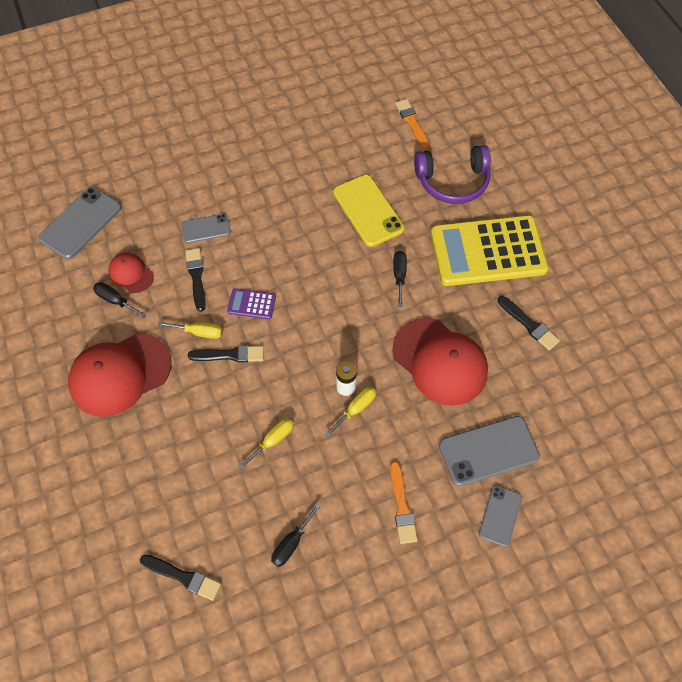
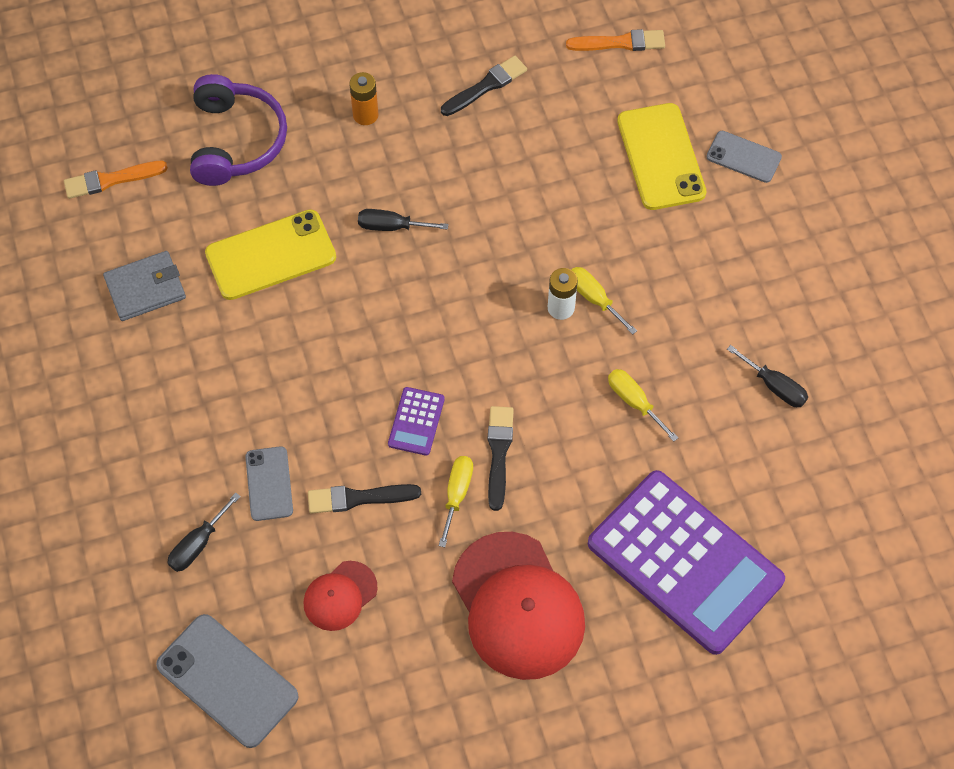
camera: 85 degrees left, 0 degrees up
(115, 300) = (387, 618): black screwdriver -> black screwdriver (198, 544)
(148, 480) = (685, 562): none -> purple calculator
(183, 577) = (817, 516): black brush -> none
(336, 150) = (145, 288): none -> grey wallet
(402, 506) = (729, 259): orange brush -> orange brush (620, 43)
(440, 361) = (531, 194): red cap -> none
(488, 251) = (365, 115): yellow calculator -> orange battery
(488, 451) = (661, 157): grey phone -> yellow phone

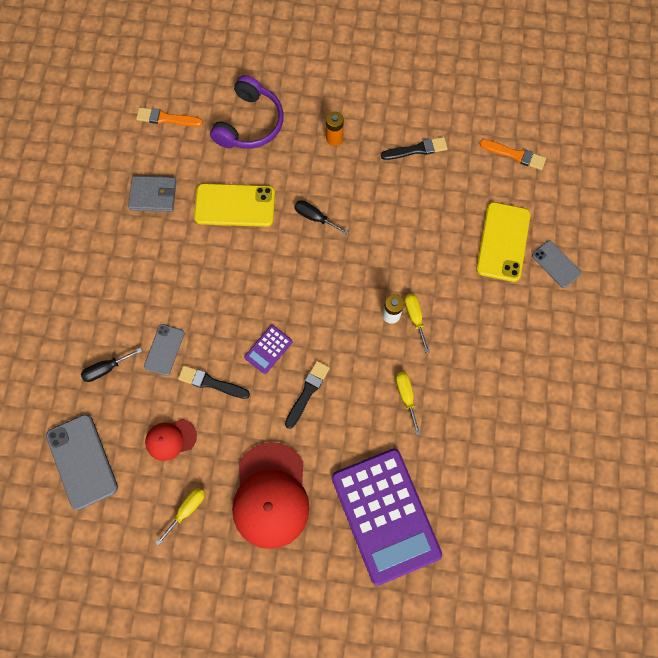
camera: 25 degrees right, 10 degrees up
(457, 494) = (269, 407): yellow screwdriver -> yellow screwdriver (187, 510)
(774, 386) = (499, 426): black screwdriver -> none

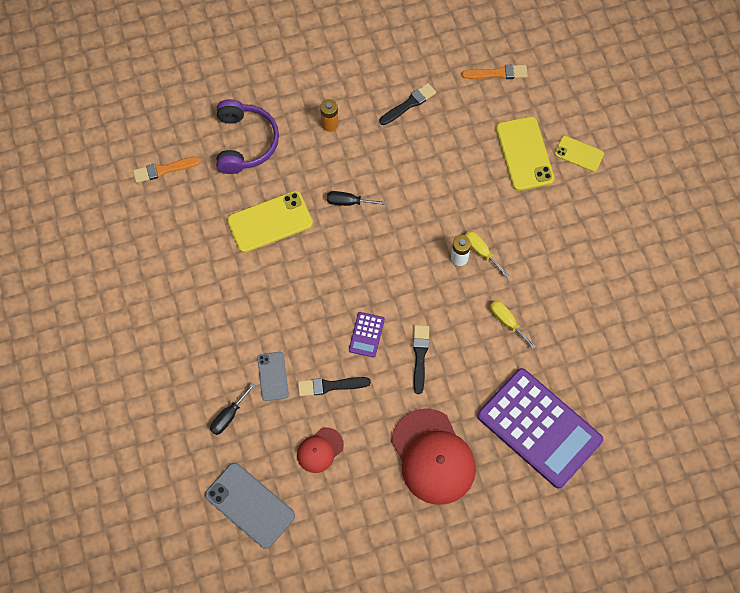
camera: 25 degrees left, 5 degrees down
(153, 195) = (189, 244): grey wallet -> none
(187, 510) = (366, 502): yellow screwdriver -> none
(556, 264) = (579, 154): grey phone -> yellow phone

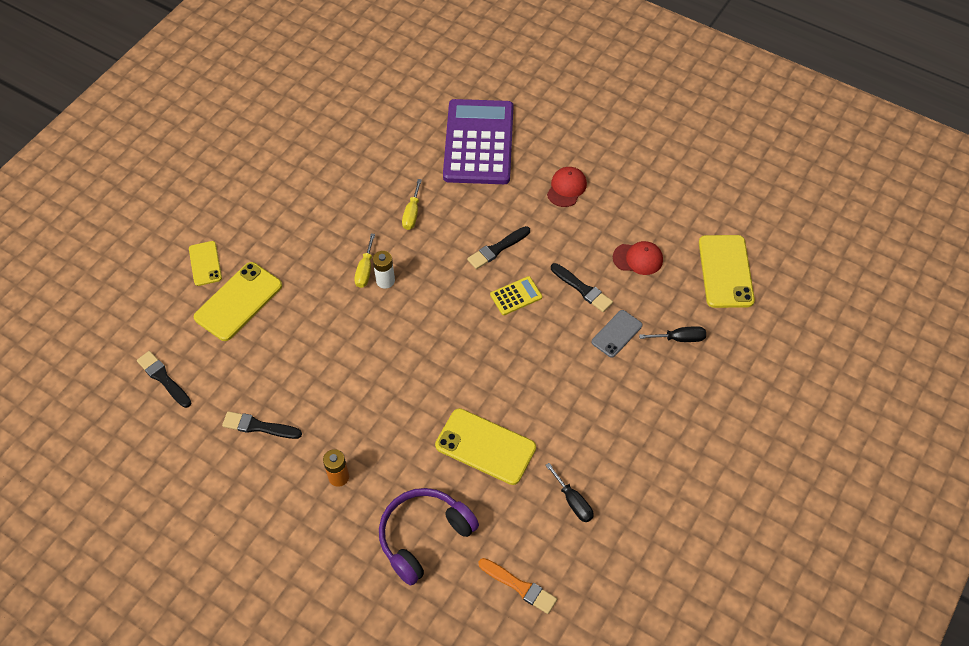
camera: 130 degrees left, 10 degrees down
(250, 505) = (725, 271): grey phone -> yellow phone
(348, 202) = (407, 399): black screwdriver -> black screwdriver (573, 501)
(366, 335) = (516, 296): purple calculator -> yellow calculator
(433, 457) = (566, 188): red cap -> red cap, size x0.51
(497, 73) = (163, 378): orange brush -> black brush

